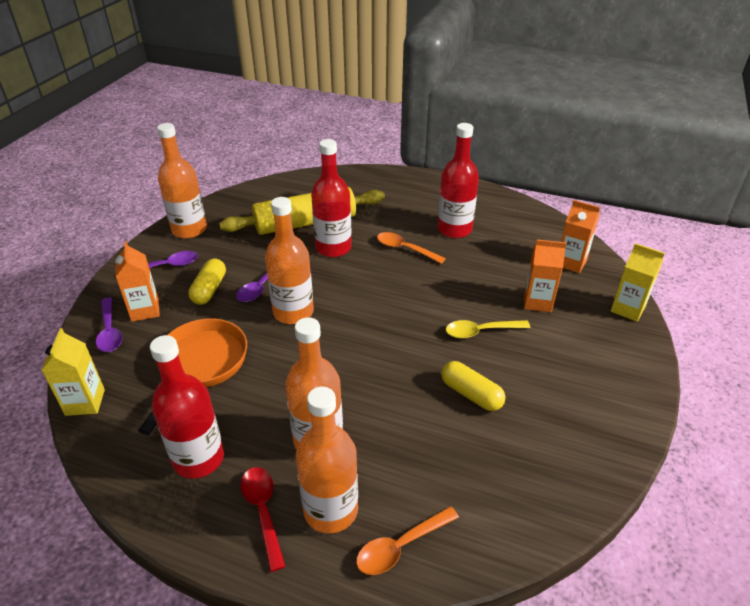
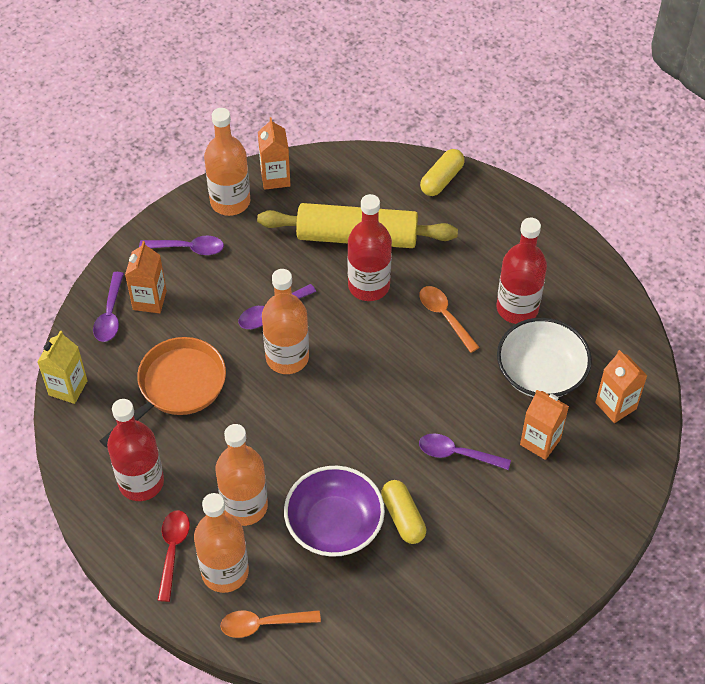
camera: 25 degrees right, 15 degrees up
(209, 289) = (219, 296): yellow capsule -> yellow capsule (441, 179)
(220, 207) = (275, 178): none -> orange carton
(414, 423) = (334, 524): none -> purple bowl
(480, 331) = (457, 454): yellow spoon -> purple spoon
(502, 260) = (540, 373): none -> white bowl
(627, 309) = (629, 488): yellow carton -> none

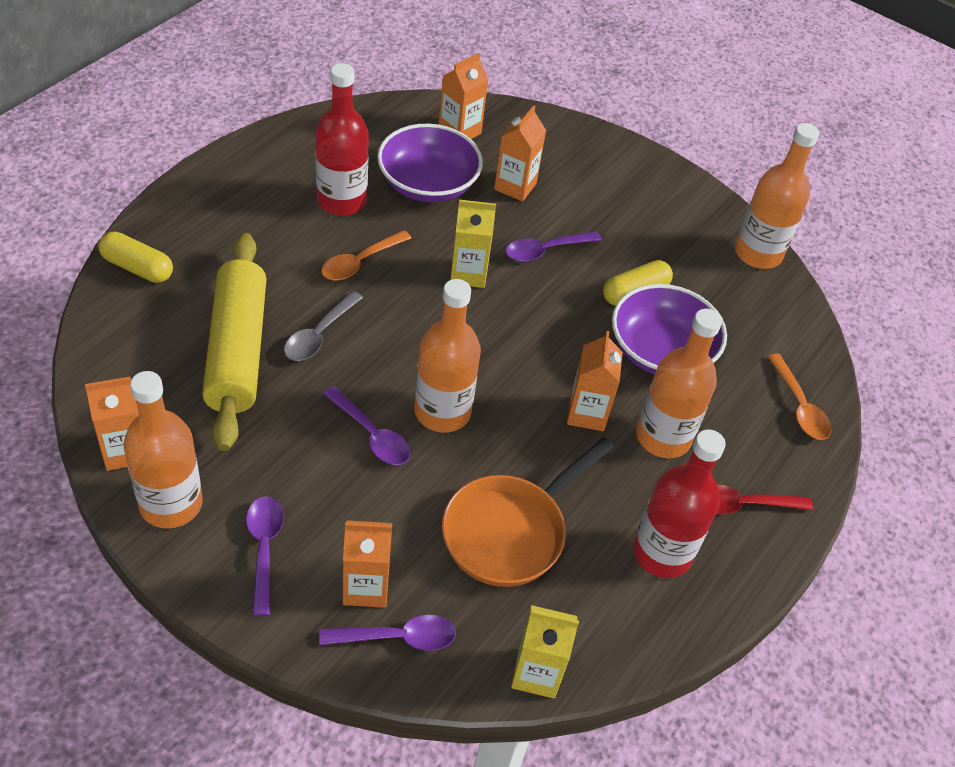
camera: 105 degrees left, 5 degrees down
(177, 387) = (510, 531): orange pan -> orange pan turned 75 degrees counterclockwise
(225, 572) = (751, 448): orange bottle -> orange bottle (758, 253)
(274, 455) = (587, 413): none -> orange carton
(369, 286) = (319, 335): red bottle -> grey spoon
(430, 391) = (468, 273): none -> yellow carton
(457, 454) = (545, 250): purple spoon -> purple spoon turned 60 degrees clockwise
(540, 373) = (428, 184): white bowl -> purple bowl

